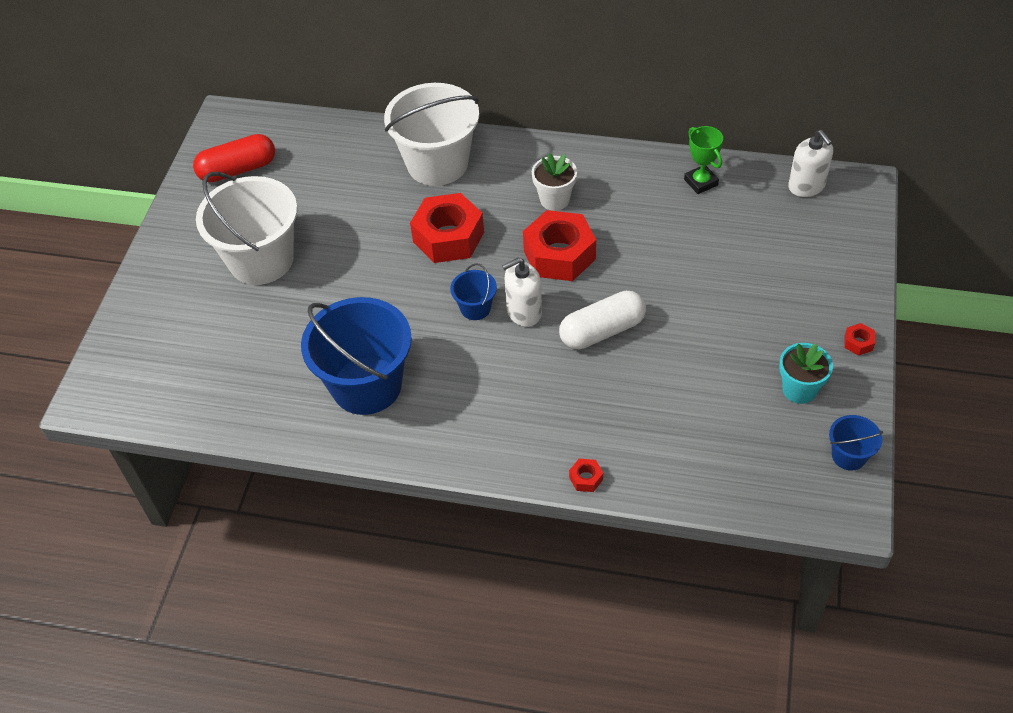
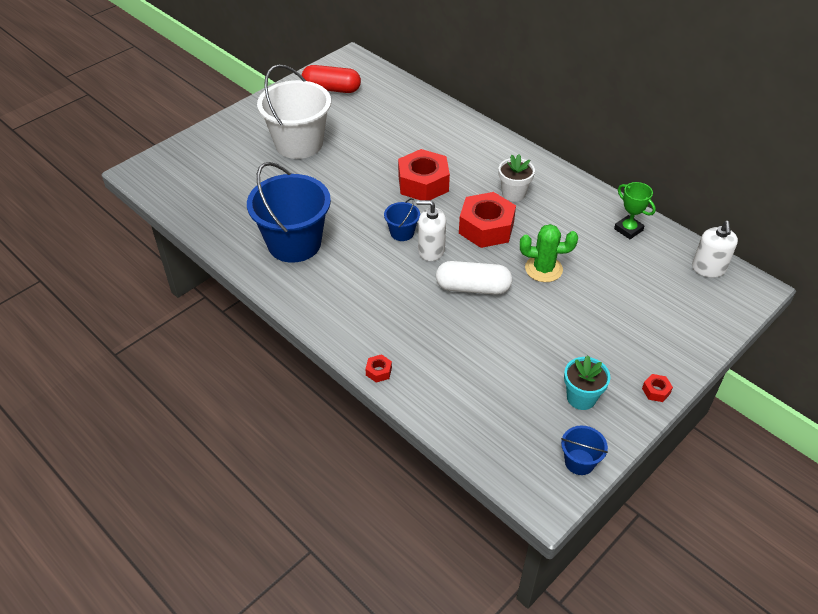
camera: 30 degrees right, 5 degrees down
(437, 163) = (455, 138): white bucket -> none
(654, 271) = (543, 269): none -> green cactus
(701, 182) = (628, 229): green trophy -> green trophy turned 45 degrees counterclockwise

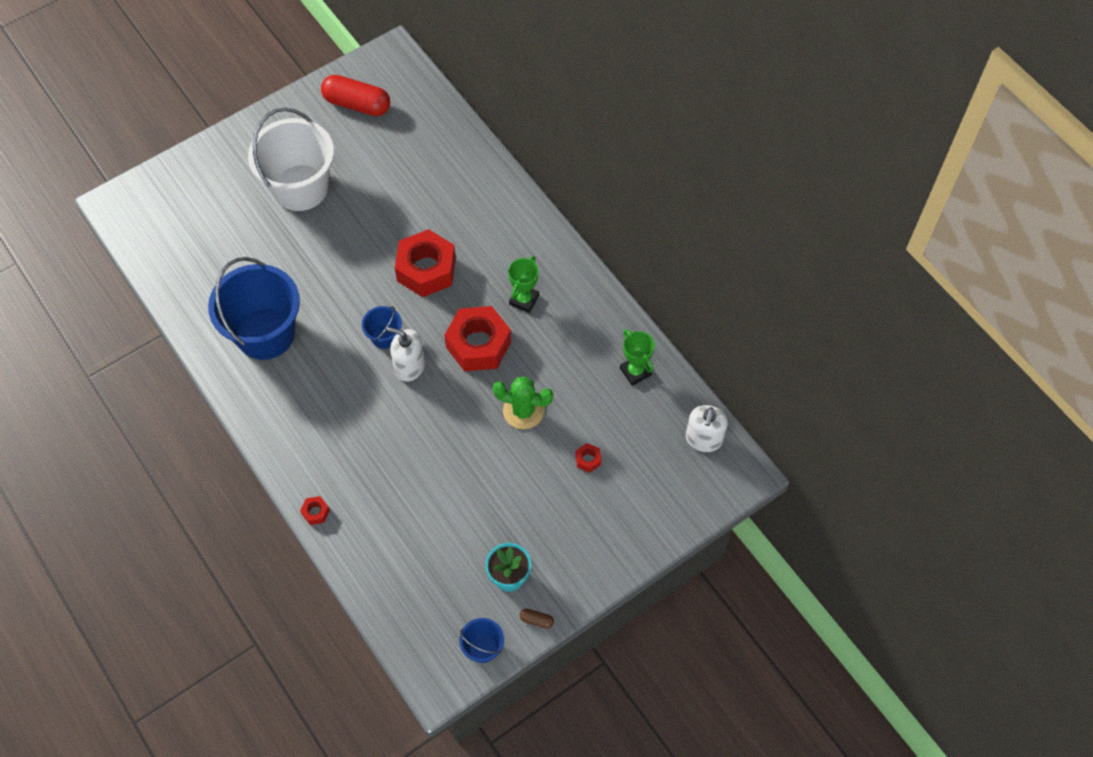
camera: 10 degrees right, 15 degrees up
(473, 288) = (440, 424): white capsule -> none
(513, 193) = (524, 300): white flower pot -> green trophy
(621, 430) = (536, 620): none -> brown capsule
(656, 391) = (587, 582): red nut -> red nut (588, 460)

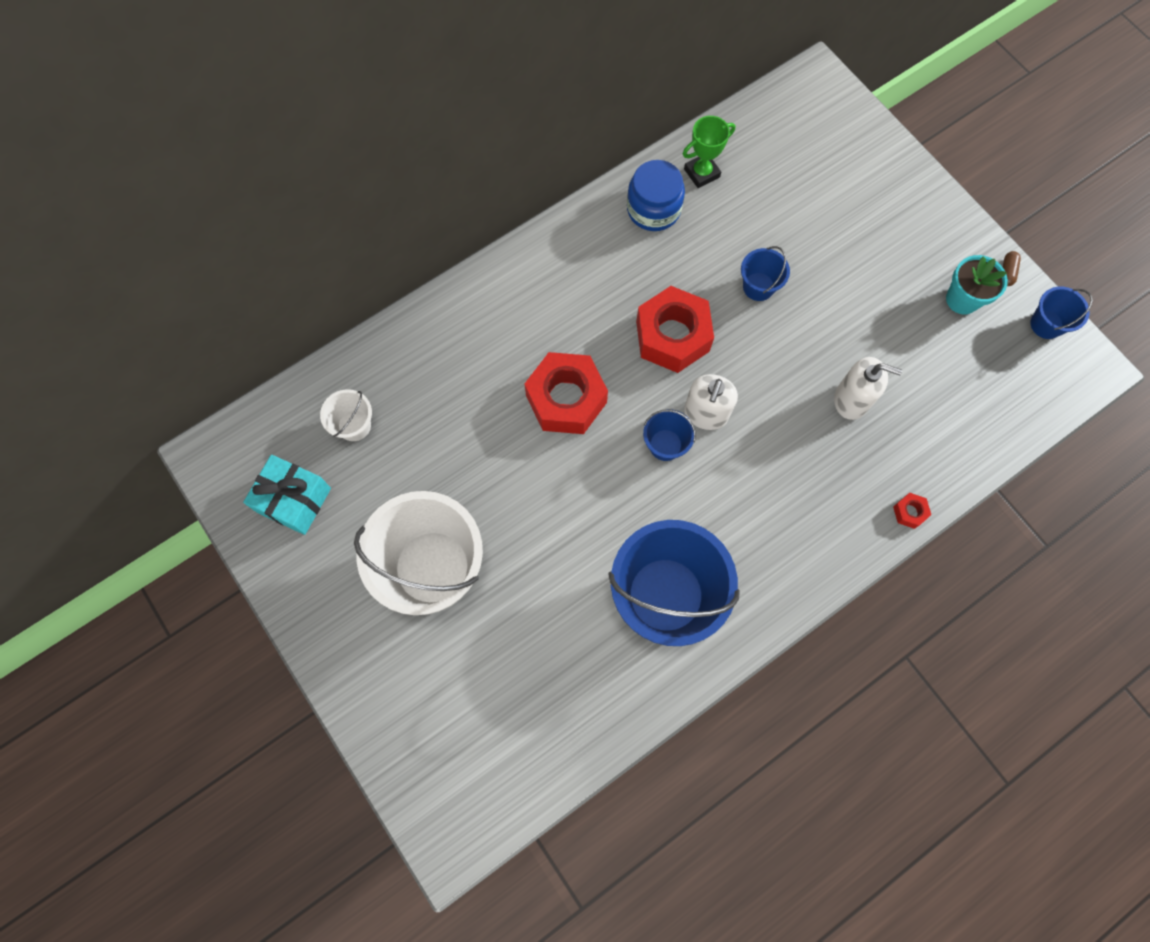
camera: 90 degrees left, 10 degrees up
(357, 104) = (294, 500): red capsule -> turquoise gift
(411, 135) = (354, 425): none -> white bucket
(523, 411) = (758, 286): green cactus -> blue bucket
(524, 300) = (609, 287): green trophy -> none
(588, 460) = (814, 221): red nut -> none
(598, 333) = (653, 209): none -> blue jar
(703, 439) = (780, 111): white soap dispenser -> white soap dispenser (851, 400)

